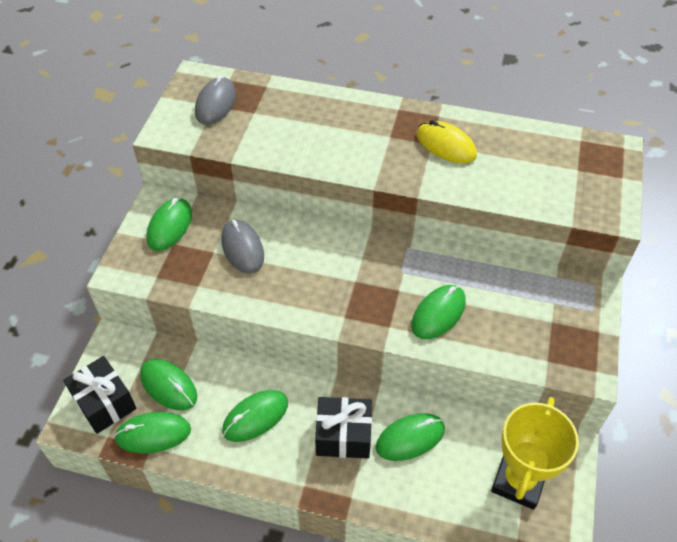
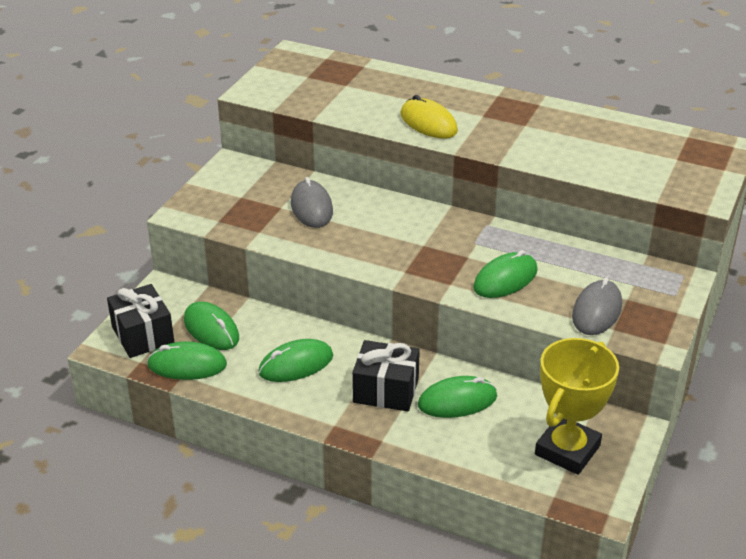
camera: 10 degrees right, 15 degrees down
(169, 226) = (241, 183): green mouse -> none
(215, 103) = (308, 75): grey mouse -> grey mouse (596, 311)
(446, 145) = (540, 127): yellow mouse -> yellow mouse (428, 123)

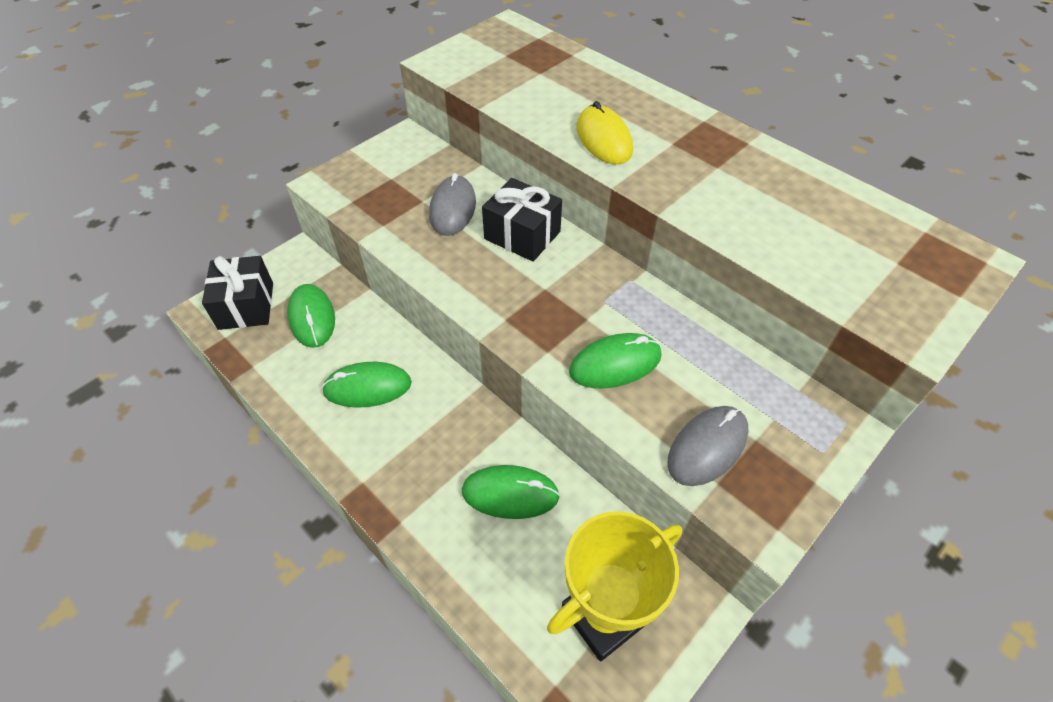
camera: 20 degrees right, 15 degrees up
(187, 365) = (264, 355): green mouse -> none
(386, 390) = (440, 452): black gift -> black gift (522, 235)

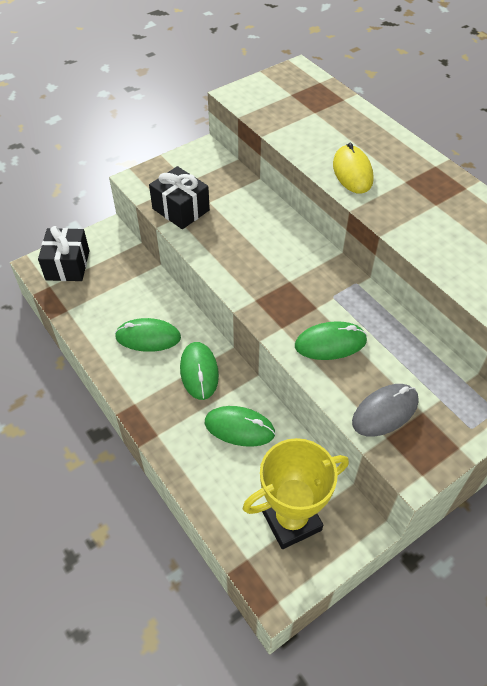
camera: 10 degrees right, 0 degrees up
(312, 318) = (114, 280): green mouse -> green mouse (199, 372)
(452, 209) = (231, 211): grey mouse -> none
(522, 235) = (280, 238): black gift -> black gift (181, 209)

